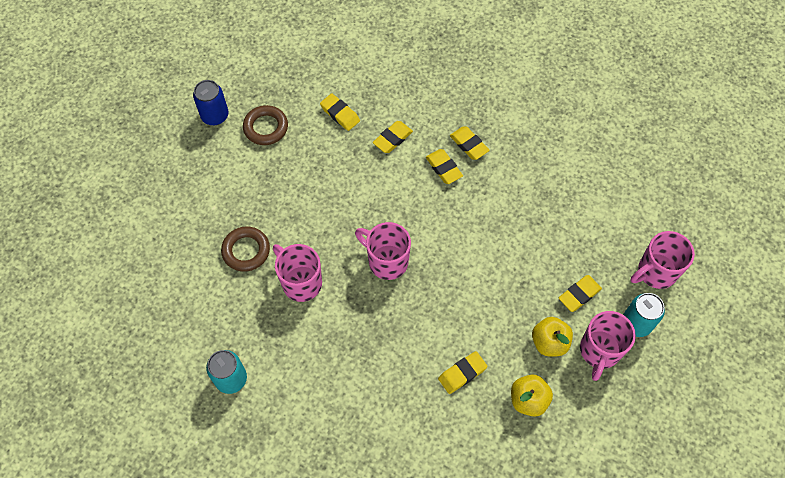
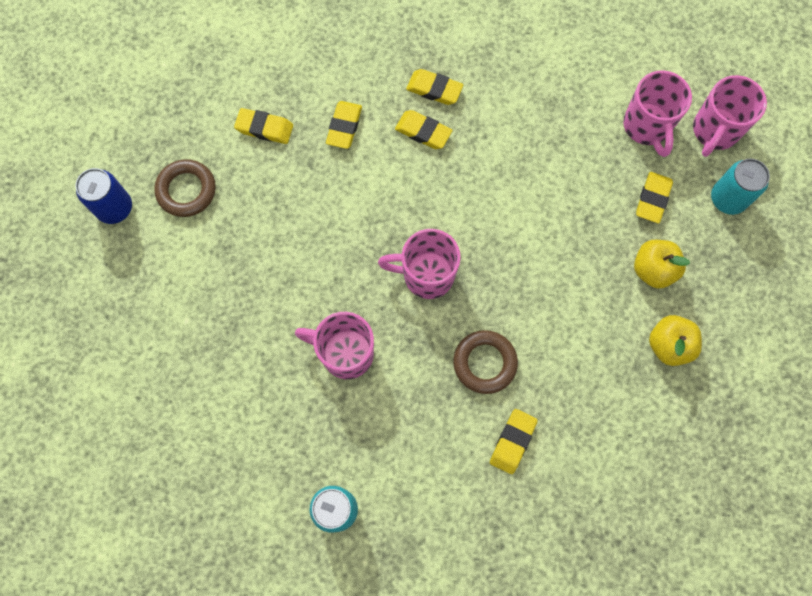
camera: 30 degrees left, 10 degrees up
(246, 251) = (258, 351): brown ring -> brown ring (484, 363)
(462, 373) = (584, 356): yellow eraser -> yellow eraser (512, 442)
(599, 351) = (709, 250): pink mug -> pink mug (647, 126)

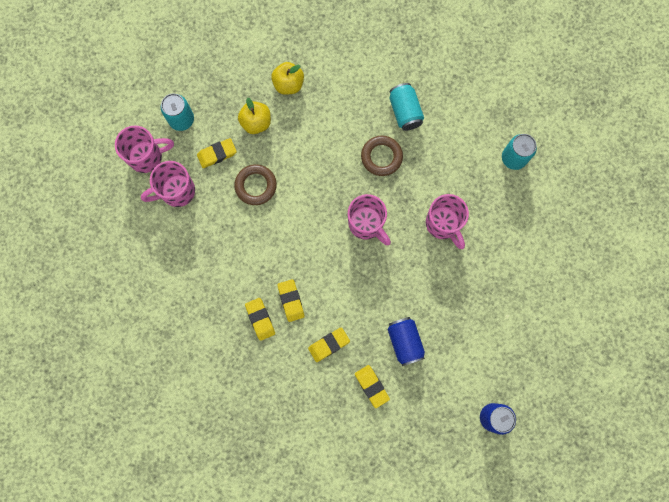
camera: 135 degrees left, 5 degrees up
(186, 190) = (445, 390): brown ring -> brown ring (256, 186)
(271, 197) = (405, 342): none -> blue can
(512, 442) = (405, 112): yellow eraser -> turquoise can
(647, 126) = (176, 191): pink mug -> pink mug turned 150 degrees counterclockwise

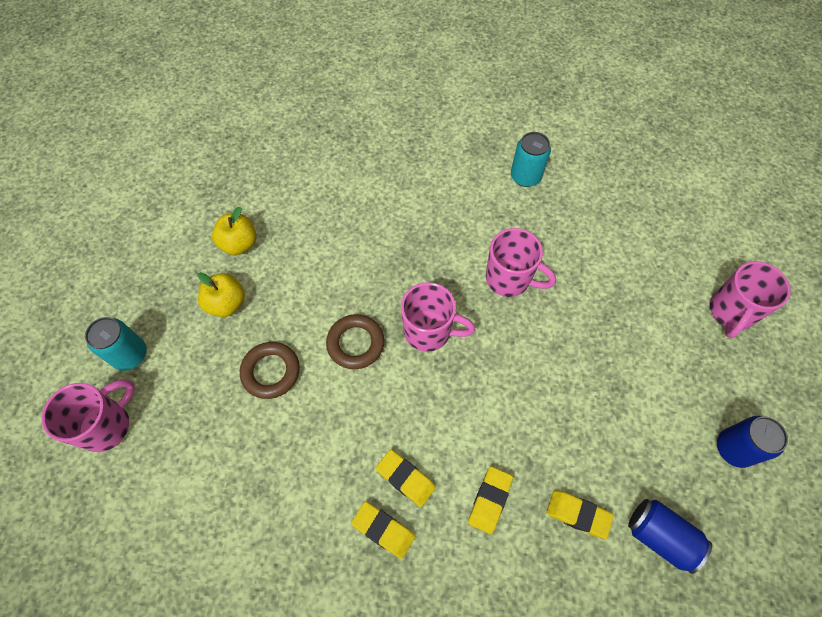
camera: 35 degrees left, 15 degrees down
(176, 191) = (172, 442): pink mug -> pink mug (730, 312)
(217, 154) = (199, 366): yellow eraser -> none
(381, 157) = (393, 254): brown ring -> brown ring (355, 343)
(405, 112) = (385, 198): turquoise can -> none
(405, 342) = (571, 432): blue can -> blue can (660, 536)

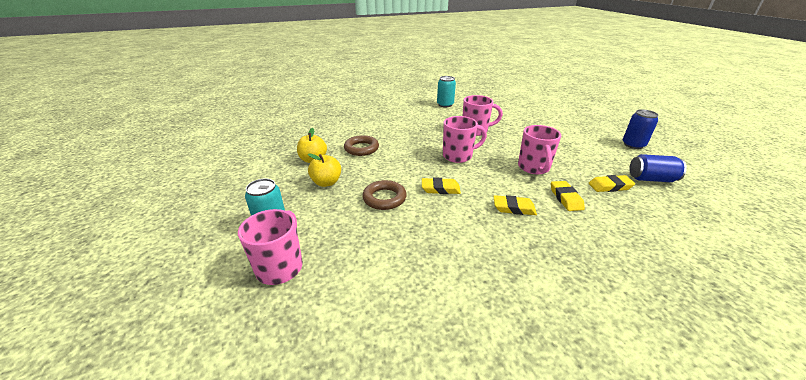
camera: 30 degrees left, 30 degrees down
(355, 343) = (424, 172): brown ring -> brown ring (361, 148)
(383, 530) = (529, 233): yellow eraser -> yellow eraser (440, 189)
(730, 312) = (574, 114): pink mug -> pink mug (534, 168)

